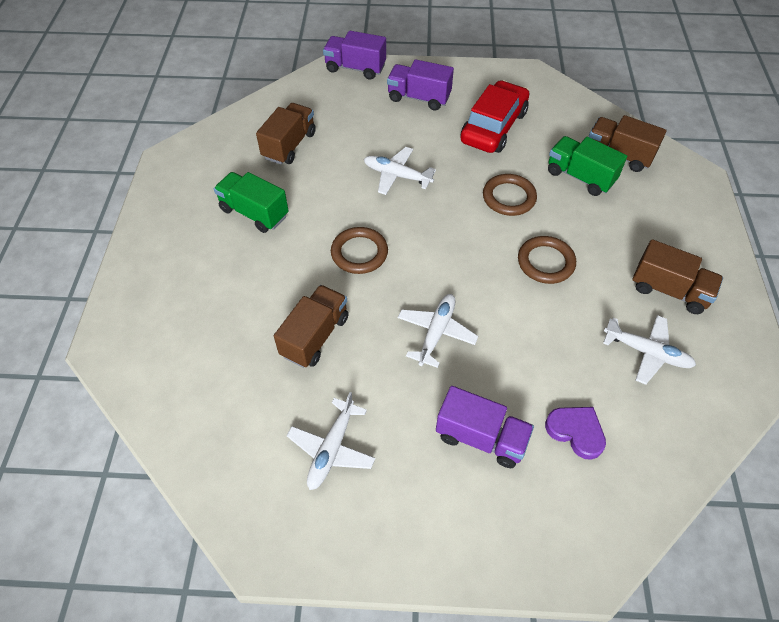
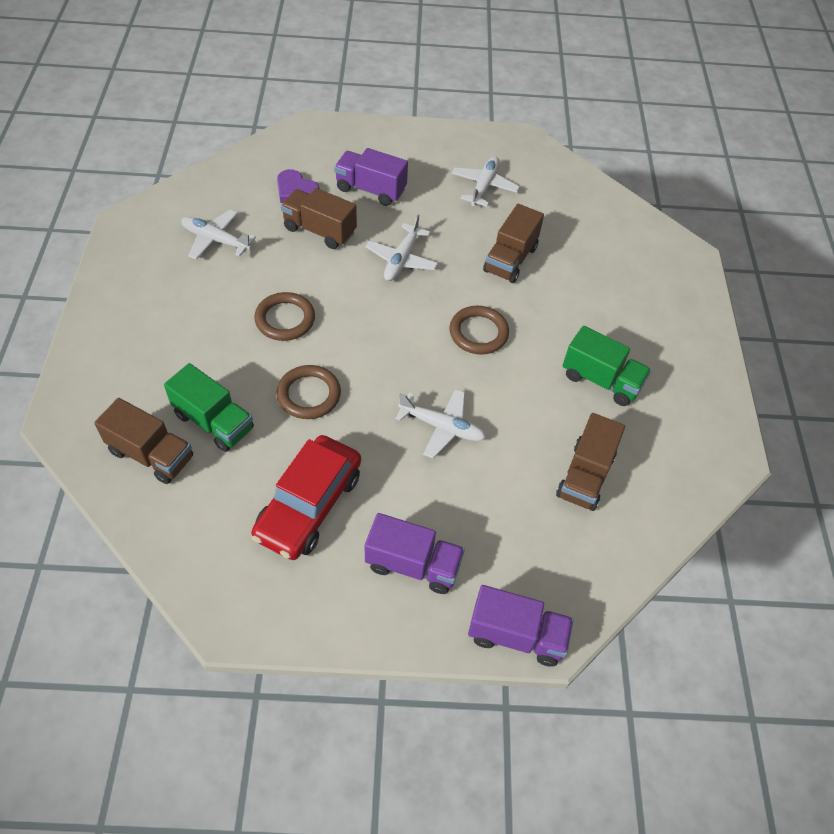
camera: 175 degrees right, 0 degrees up
(669, 290) = (169, 290): brown truck -> brown truck (319, 230)

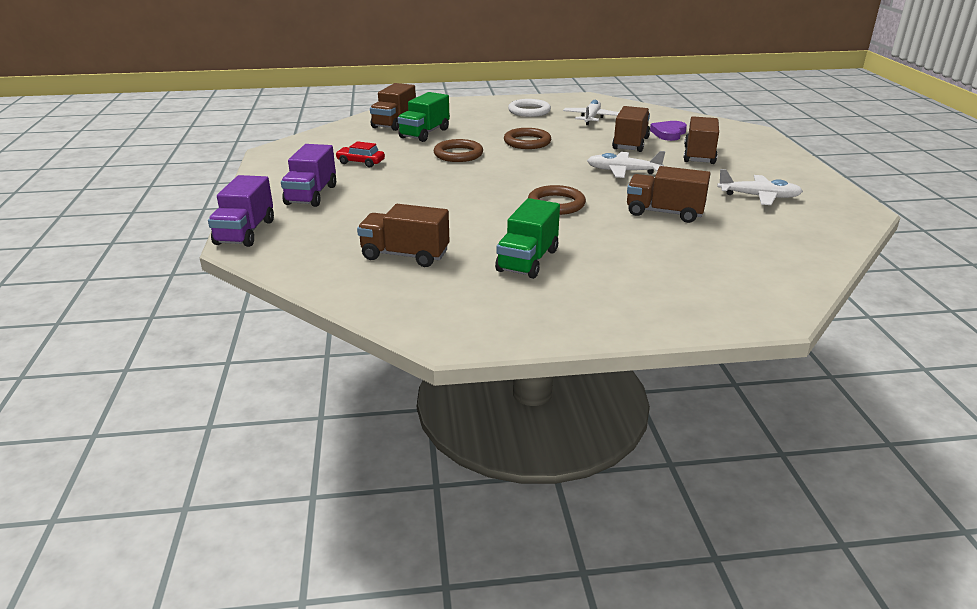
camera: 85 degrees right, 25 degrees down
(161, 293) = (529, 111): none -> white ring
(309, 505) = (361, 162): red car -> red car, size x0.49
(370, 189) = (699, 155): purple truck -> brown truck
(442, 427) = (443, 196): white plane -> none

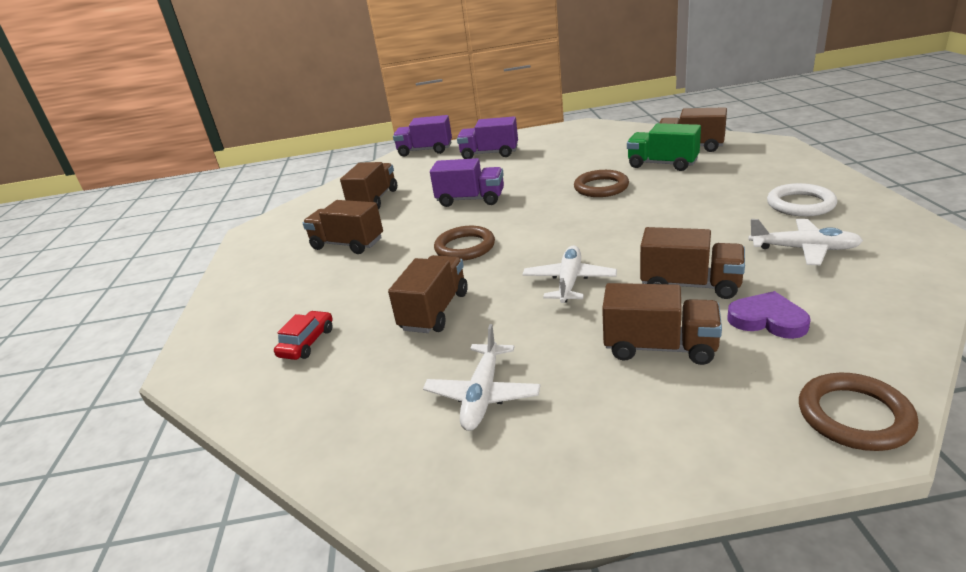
camera: 95 degrees right, 0 degrees up
(361, 162) = (566, 155): red car -> red car (307, 342)
(446, 203) = (471, 200): none -> purple truck
(527, 142) = (660, 216): brown ring -> brown ring (854, 416)
(527, 260) = (347, 244): green truck -> brown truck

